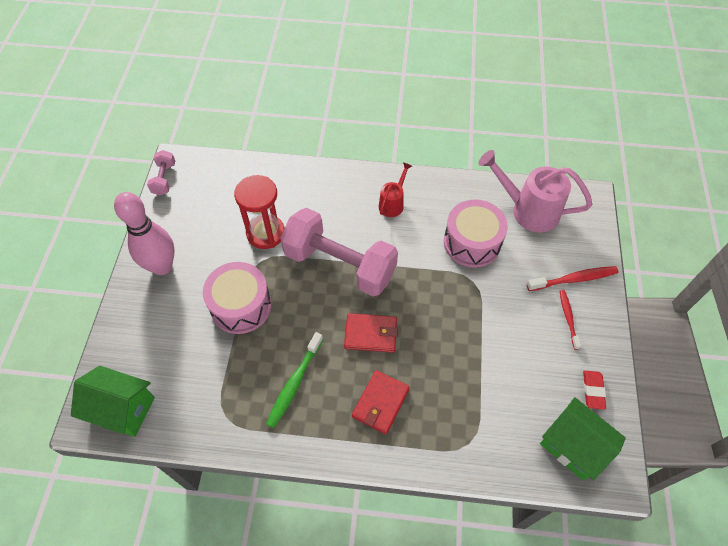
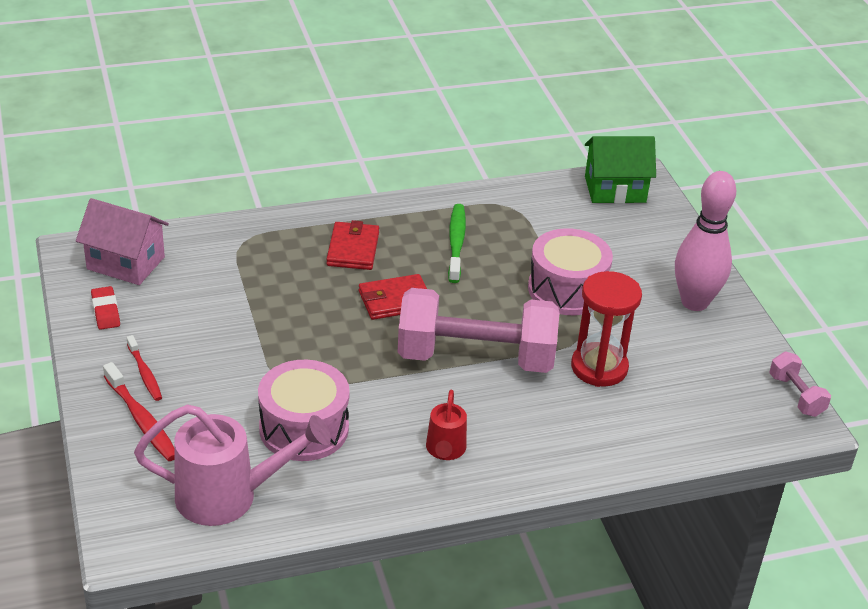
camera: 155 degrees right, 20 degrees down
(573, 446) = (125, 263): green house -> pink house
(574, 279) = (141, 420): red toothbrush -> red toothbrush turned 90 degrees counterclockwise

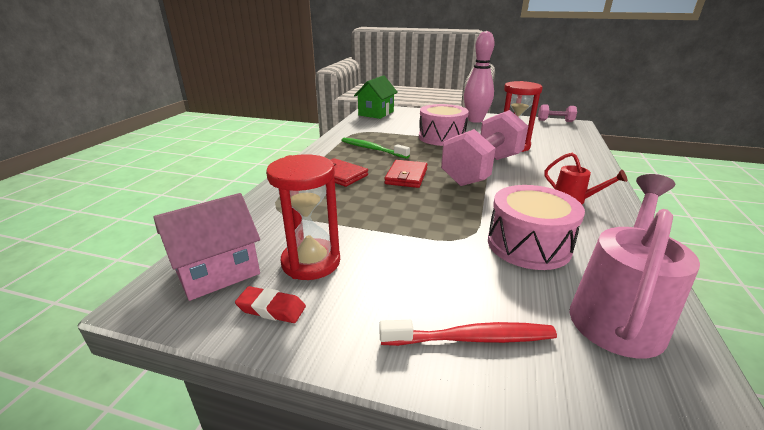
camera: 55 degrees left, 10 degrees down
(145, 373) = (396, 312): red toothbrush -> none
(174, 304) = (311, 262): none -> red hourglass

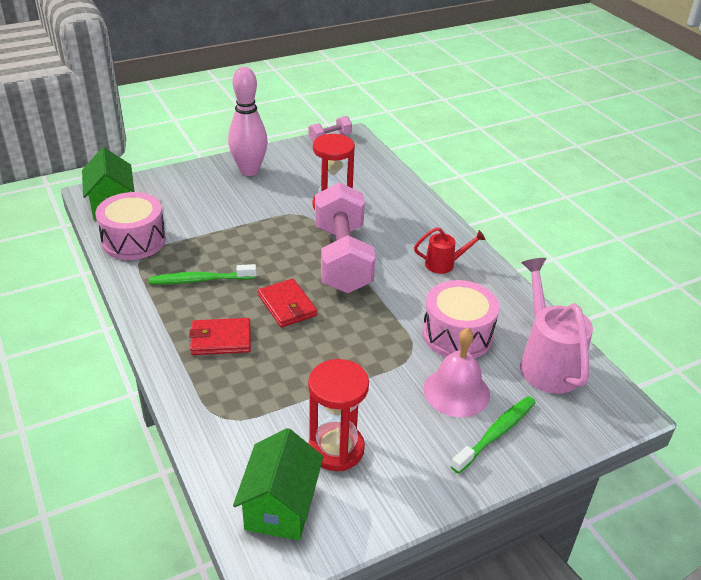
camera: 45 degrees left, 10 degrees up
(217, 272) = (280, 507): pink house -> green house
(271, 308) = (364, 501): red eraser -> none
(441, 137) = (249, 222): pink drum -> pink drum (134, 240)
(471, 338) = (496, 433): red toothbrush -> green toothbrush
(472, 282) = (456, 391): none -> pink bell

